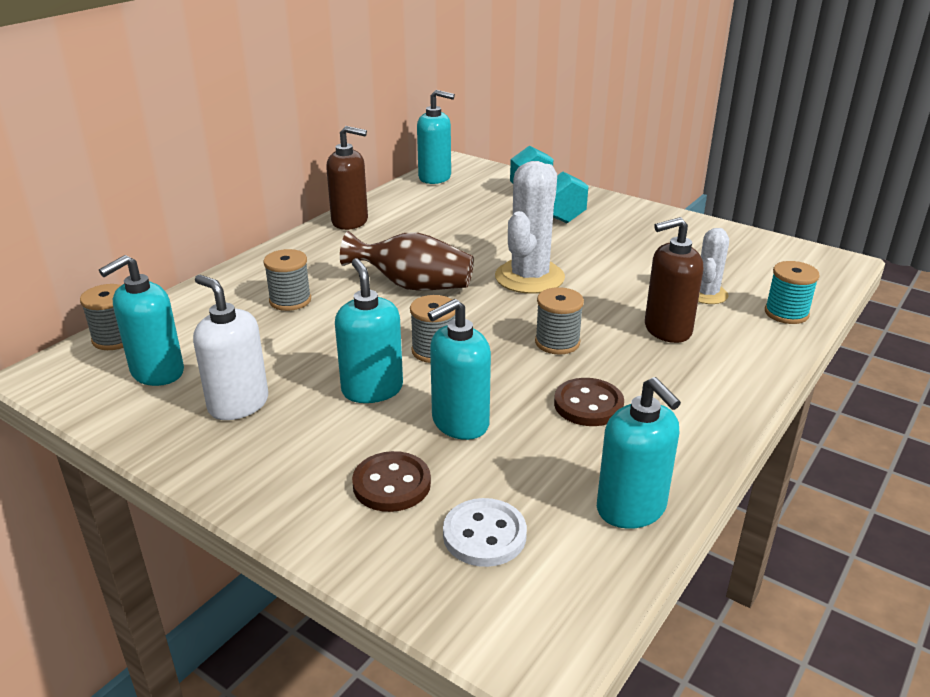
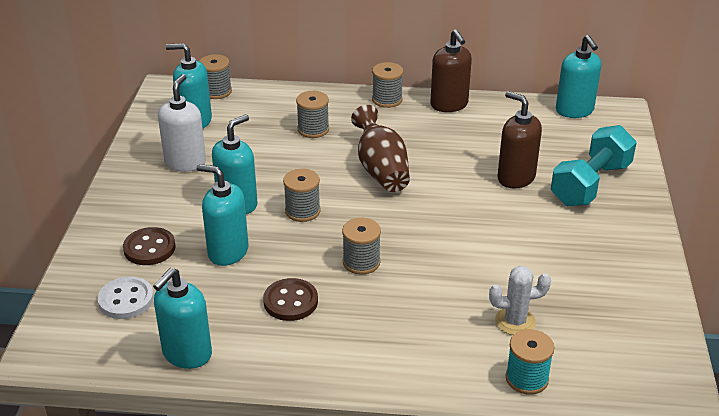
camera: 60 degrees right, 5 degrees up
(296, 246) = (387, 100): none -> grey spool
(529, 277) = (448, 218): white cactus -> none
(667, 330) = (431, 313): brown soap dispenser -> brown soap dispenser (515, 178)

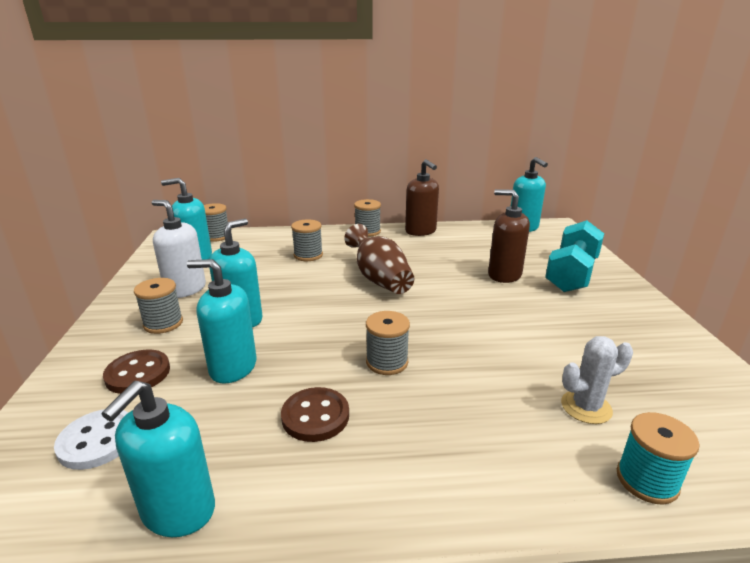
camera: 10 degrees left, 10 degrees down
(185, 162) = (185, 289): white soap dispenser -> white soap dispenser turned 60 degrees counterclockwise
(302, 211) = (311, 319): grey spool -> grey spool (163, 323)

